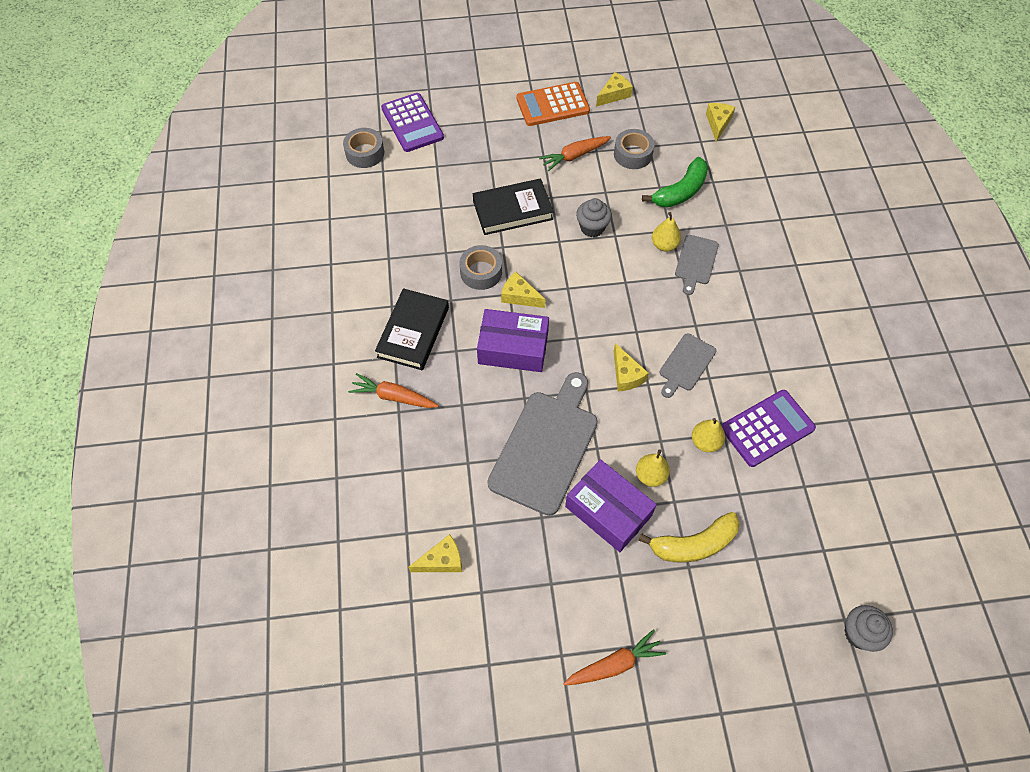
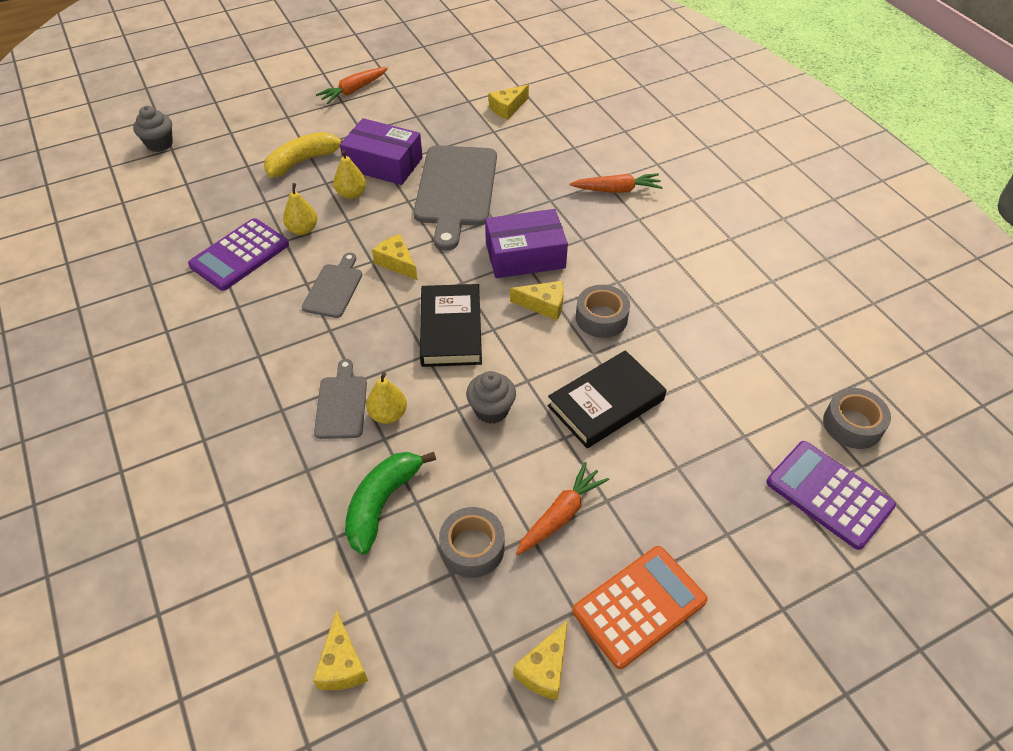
camera: 160 degrees right, 10 degrees down
(413, 332) = (635, 242): black book -> black book (451, 329)

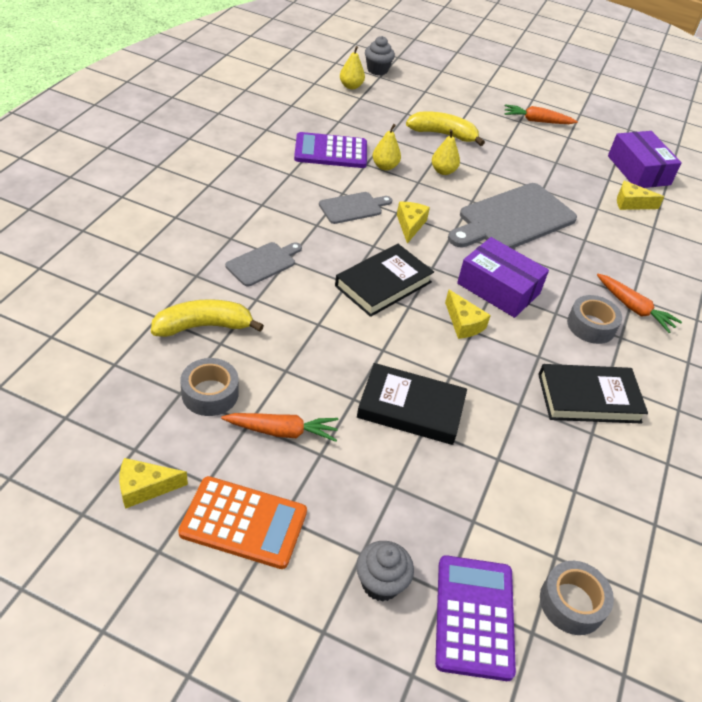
camera: 45 degrees right, 5 degrees down
(342, 663) = (68, 372): yellow cheese -> none
(382, 503) = (203, 326): green banana -> yellow banana
(383, 164) = (490, 171): purple box -> purple box (638, 170)
(388, 414) = (277, 291): yellow pear -> yellow pear (351, 86)
(491, 410) = (335, 343): grey cupcake -> grey cupcake (380, 583)
(601, 318) = (490, 364): grey tape -> grey tape (591, 326)
(681, 281) = (589, 398): none -> black book

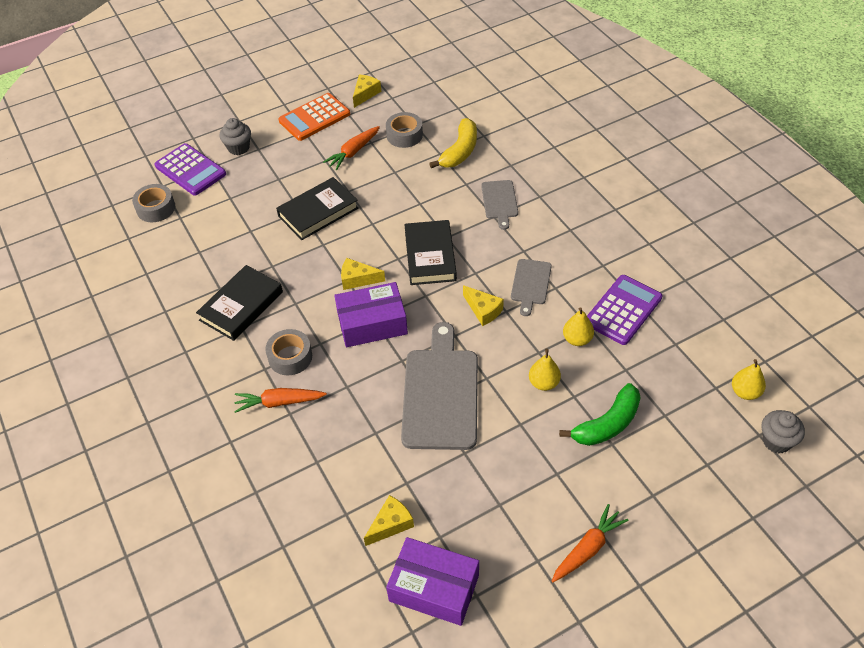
camera: 135 degrees right, 5 degrees up
(443, 134) = (607, 424): yellow banana -> green banana

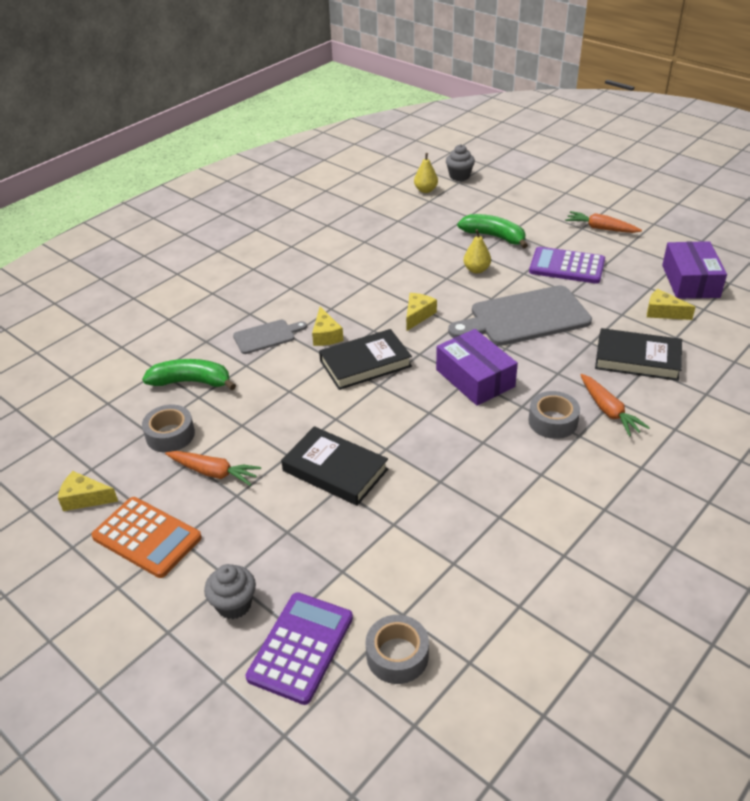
camera: 110 degrees left, 10 degrees down
(241, 306) = (513, 485): black book -> black book (637, 359)
(358, 279) = (423, 405): yellow cheese -> yellow cheese (326, 335)
(460, 151) = (191, 382): yellow banana -> green banana
(530, 284) = (371, 296): grey cutting board -> none
(577, 339) = (421, 262): yellow pear -> none
(623, 310) = (376, 247): purple calculator -> purple calculator (567, 266)

